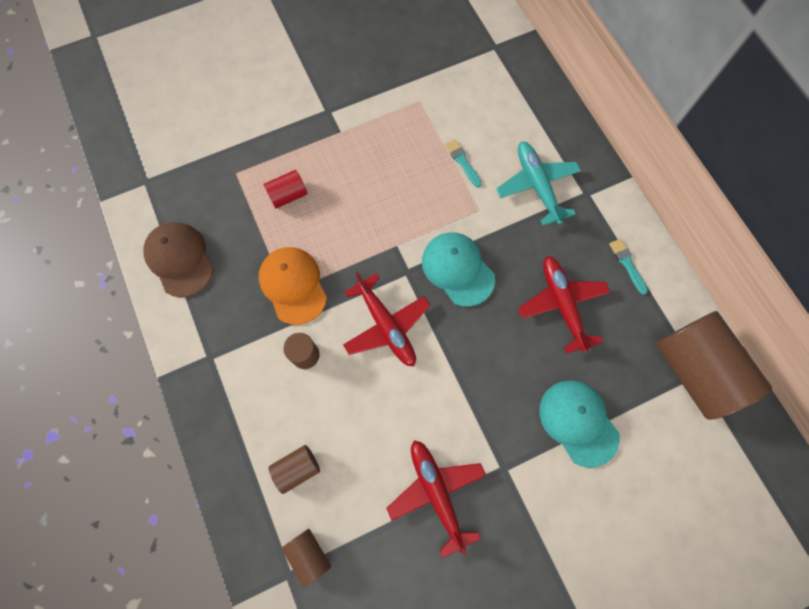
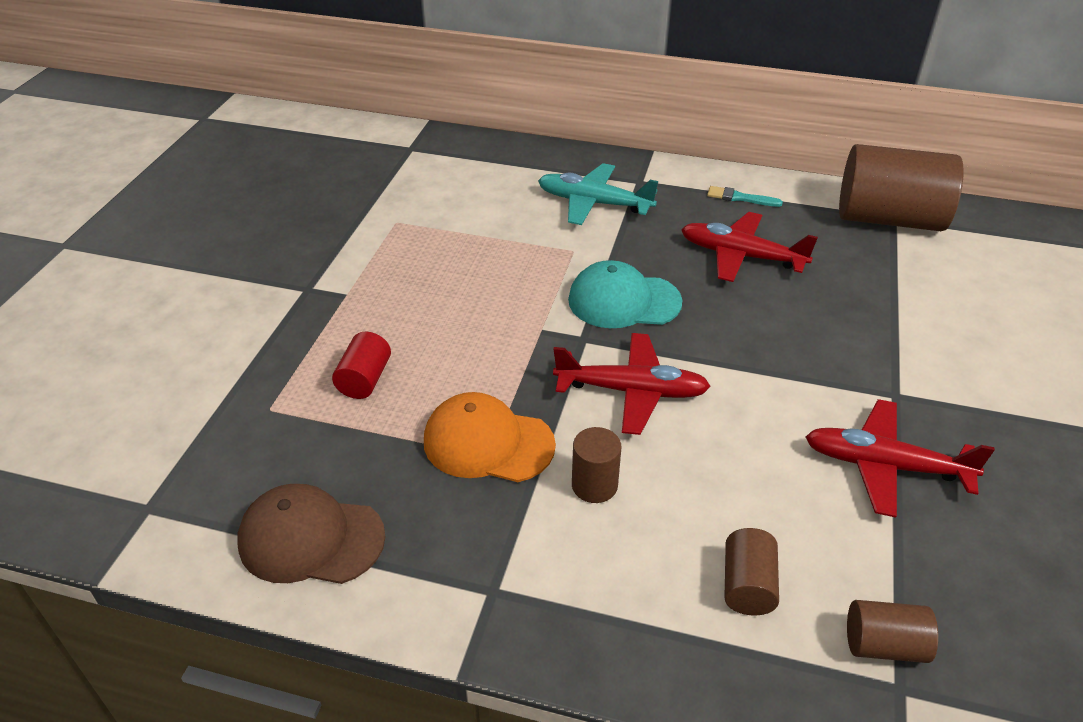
camera: 50 degrees left, 30 degrees down
(462, 161) = (505, 232): turquoise brush -> none
(578, 422) = (884, 314): turquoise cap -> none

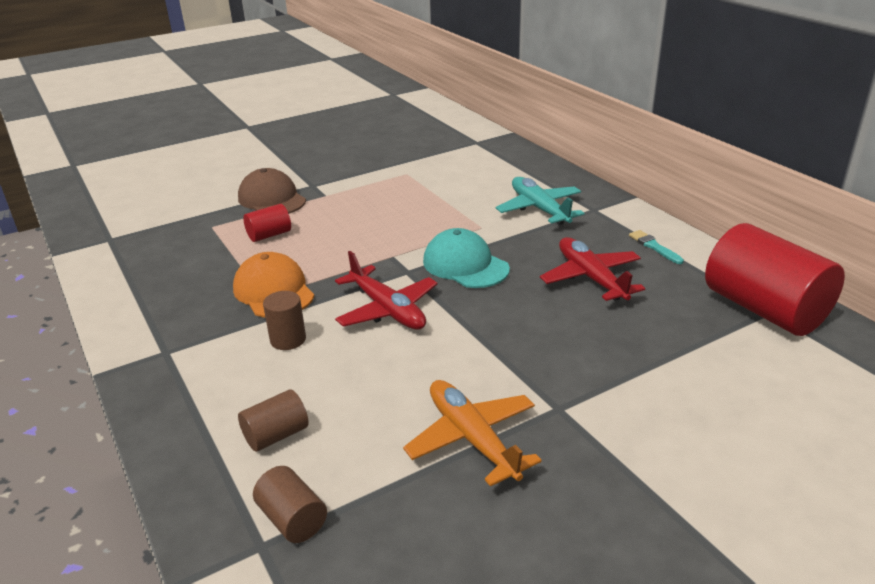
camera: 45 degrees right, 10 degrees down
(311, 539) = (139, 285): brown cap -> brown cap (272, 199)
(885, 466) = (472, 439): red plane -> orange plane
(889, 218) = (764, 309): brown cylinder -> red cylinder

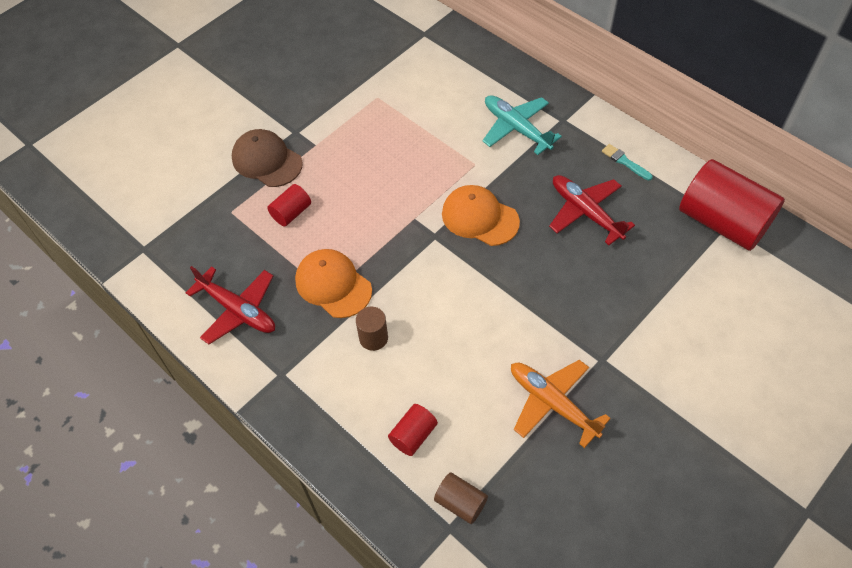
camera: 15 degrees left, 25 degrees up
(276, 435) = (413, 435): brown cylinder -> red cylinder
(387, 309) = (437, 286): red plane -> red plane (238, 310)
(465, 265) = (480, 217): turquoise cap -> orange cap

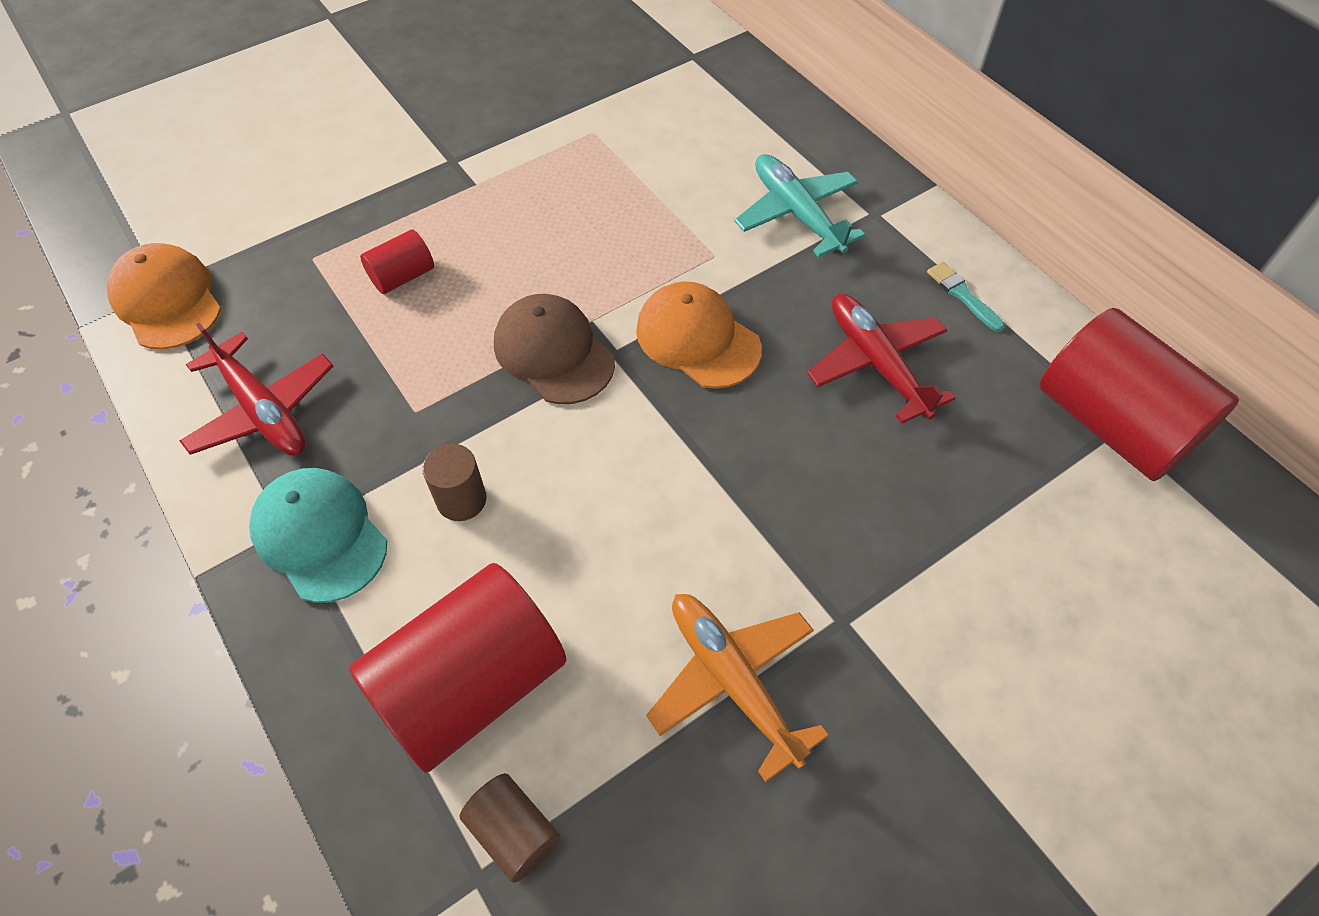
camera: 10 degrees right, 0 degrees up
(267, 161) = (394, 194): brown cap -> brown cap (553, 352)
(299, 374) = (320, 536): none -> turquoise cap
(333, 285) = (427, 400): orange cap -> orange cap (167, 301)
(413, 435) = (471, 685): red cylinder -> red cylinder, size x2.17

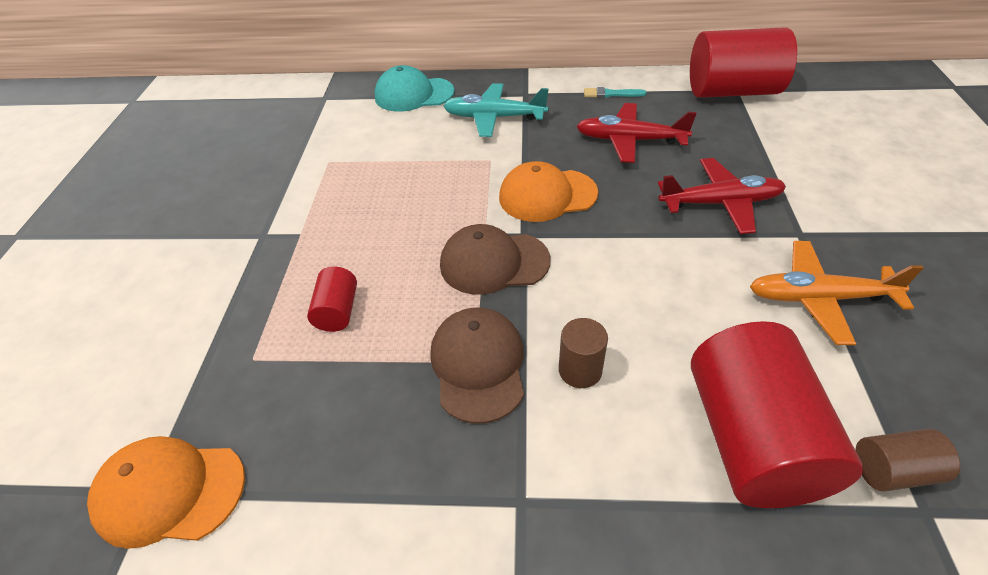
camera: 50 degrees left, 10 degrees down
(263, 409) = (376, 466): red plane -> red plane (720, 203)
(320, 536) = (544, 481): turquoise cap -> turquoise cap (414, 94)
(412, 417) = (478, 365): none -> brown cap

